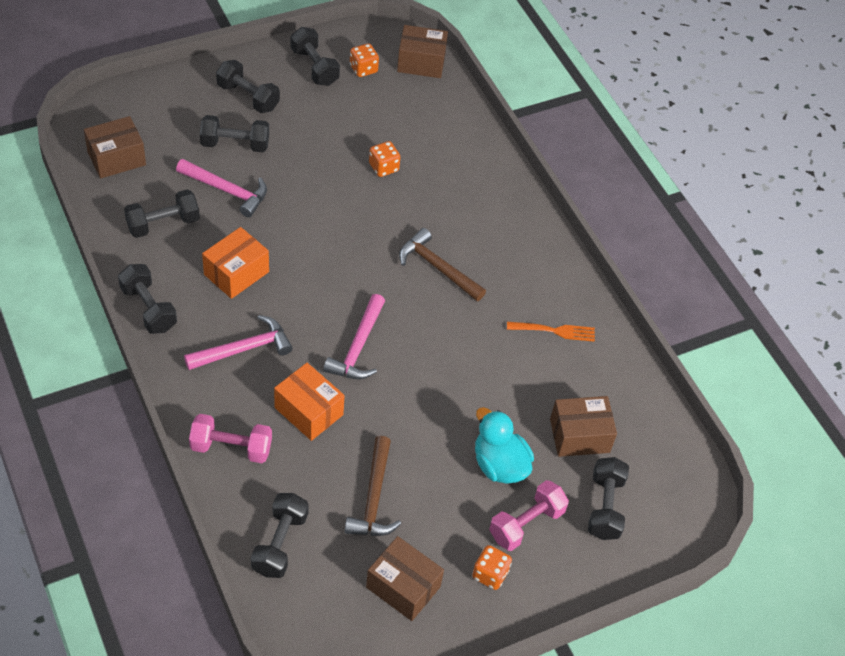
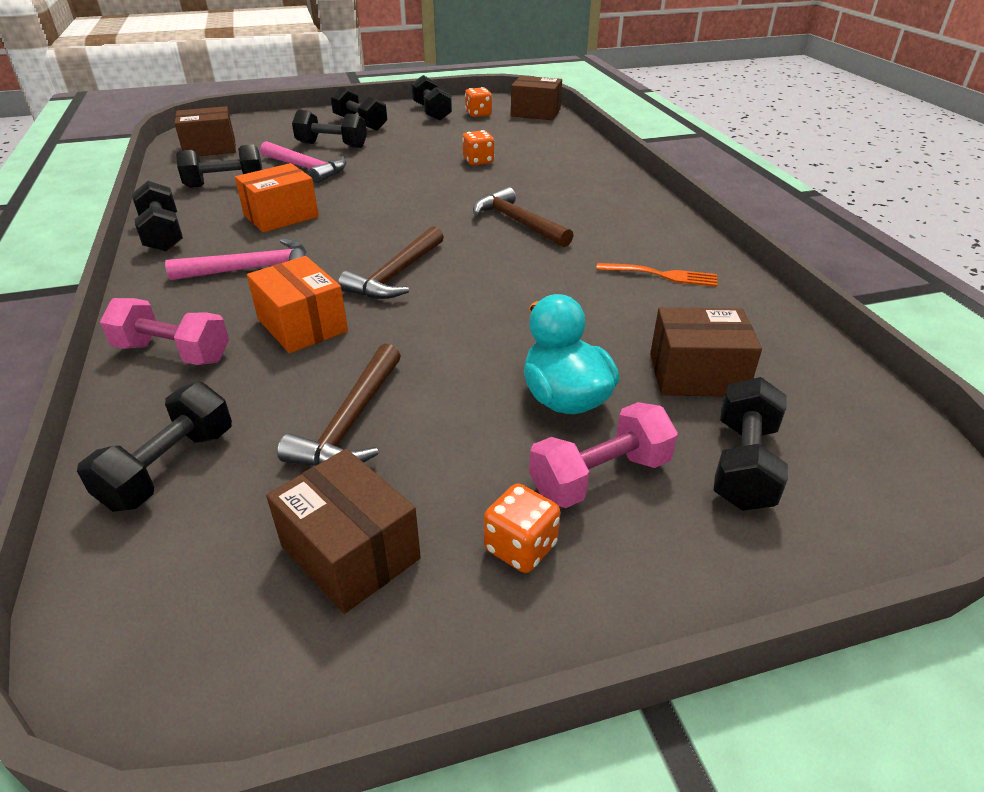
camera: 15 degrees right, 15 degrees down
(358, 347) = (397, 275): pink hammer -> brown hammer

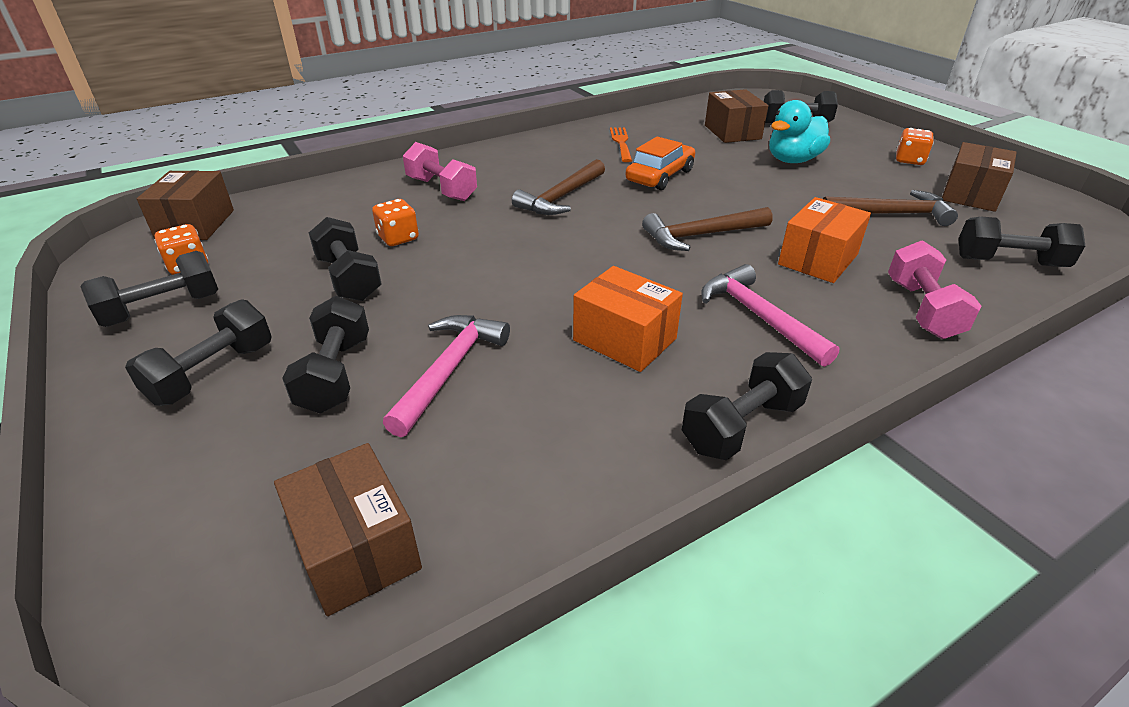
camera: 105 degrees left, 0 degrees up
(225, 184) = (540, 438): black dumbbell -> black dumbbell (349, 278)
(397, 275) = (701, 235): brown hammer -> brown hammer turned 150 degrees clockwise
(548, 281) = (660, 176): none -> orange car
(600, 476) = (843, 149): pink dumbbell -> pink dumbbell (441, 189)

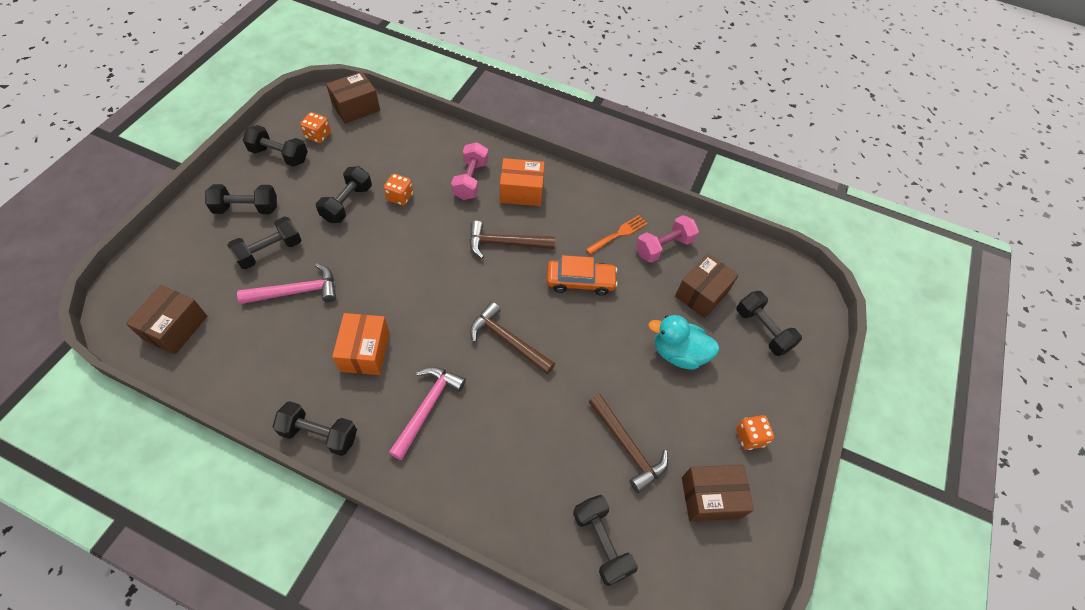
camera: 50 degrees right, 20 degrees up
(818, 259) = (521, 418): orange box -> orange box (521, 191)
(922, 309) = (493, 496): pink dumbbell -> pink dumbbell (664, 247)

